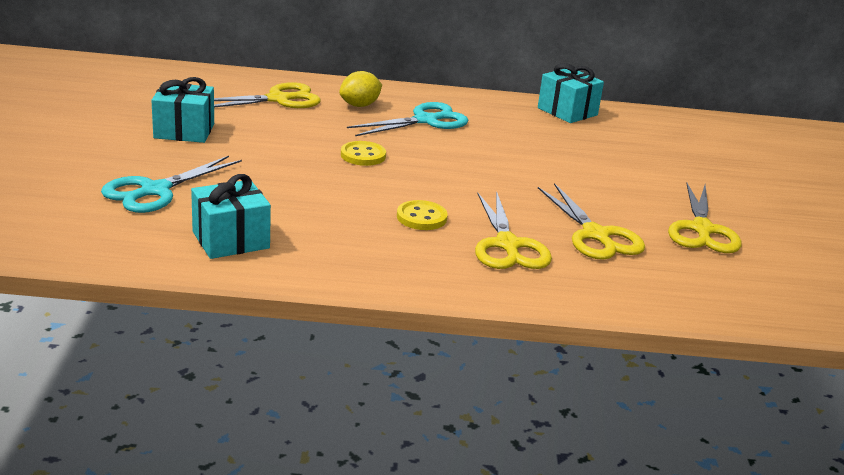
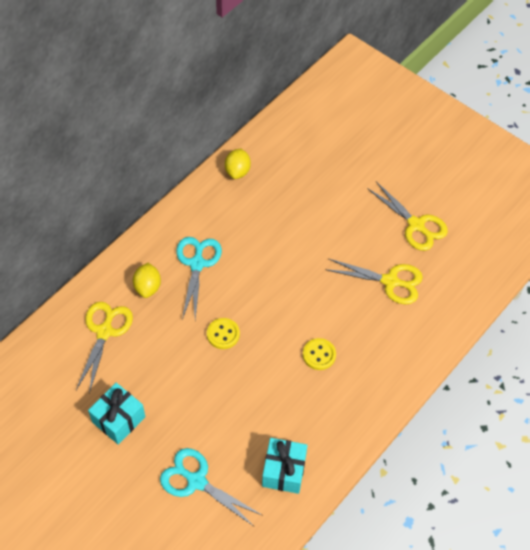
camera: 50 degrees left, 30 degrees up
(155, 190) = (196, 481): turquoise scissors -> turquoise scissors turned 135 degrees clockwise
(507, 245) = (374, 333): yellow scissors -> none
(567, 111) = (237, 171): turquoise gift -> yellow lemon

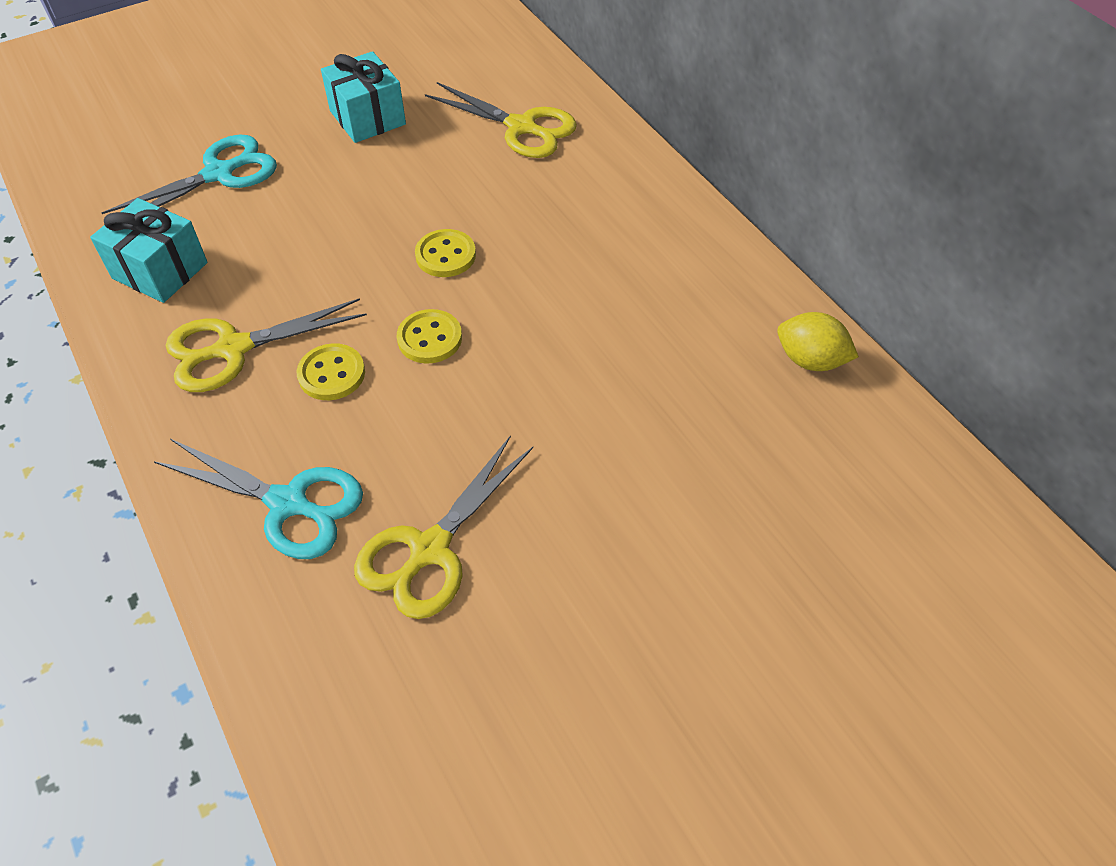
camera: 110 degrees right, 5 degrees down
(148, 287) = (582, 186): yellow lemon -> none
(197, 264) = (604, 253): turquoise scissors -> turquoise scissors (288, 504)
(281, 321) = (429, 338): none -> yellow button
(416, 225) = (559, 664): yellow scissors -> yellow scissors (233, 349)

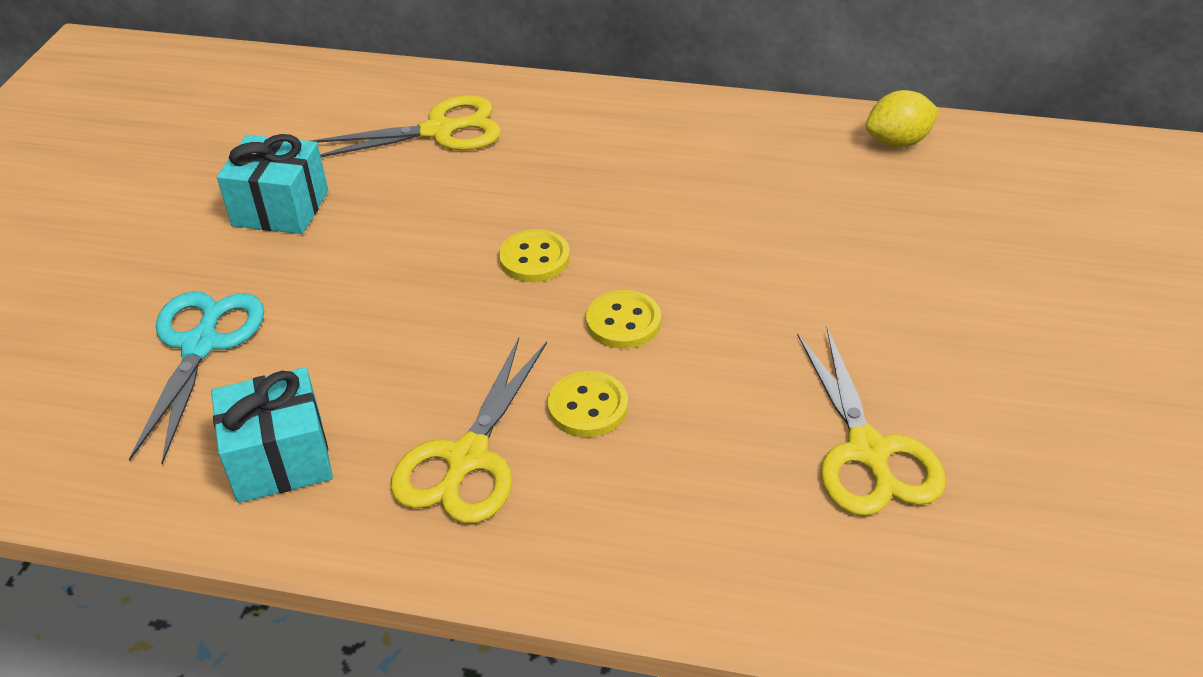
camera: 45 degrees left, 10 degrees down
(288, 504) = (715, 519): turquoise scissors -> none

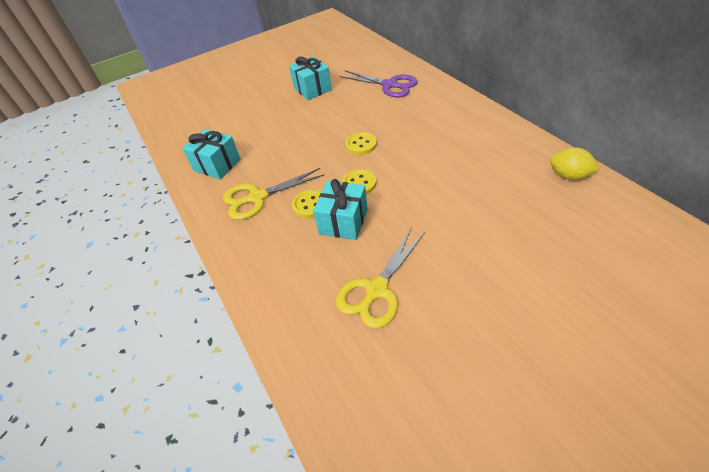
camera: 50 degrees right, 5 degrees up
(201, 345) = (243, 120): turquoise scissors -> none
(439, 131) = (389, 85): yellow scissors -> purple scissors
(683, 394) = (343, 221): none -> turquoise gift

